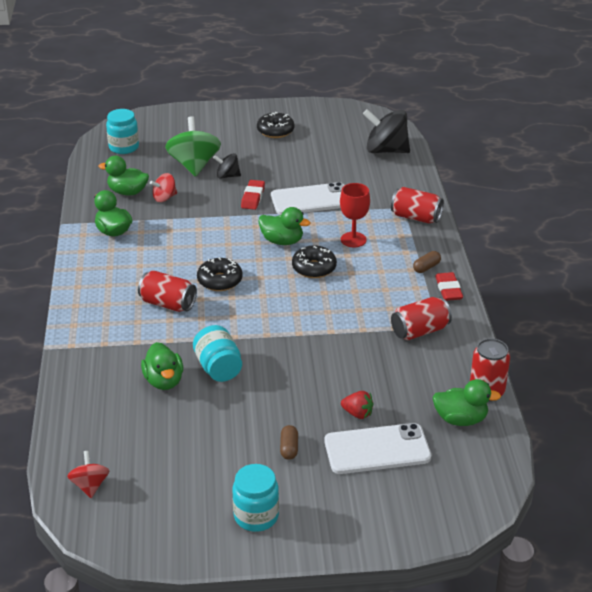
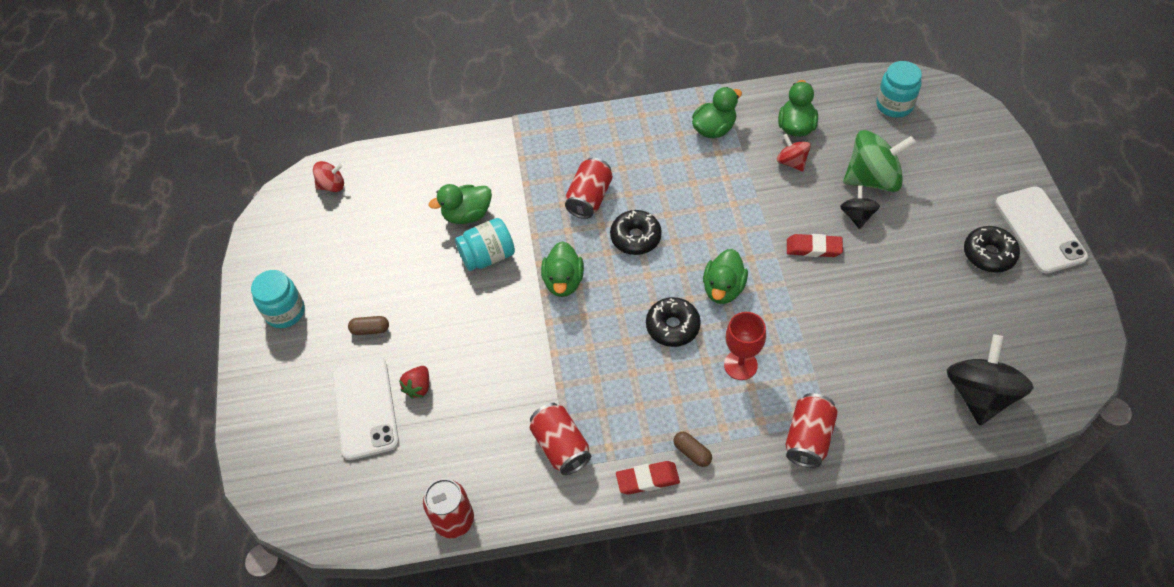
camera: 90 degrees right, 20 degrees up
(311, 200) = (823, 311): white phone -> white phone (1039, 230)
(460, 419) = (408, 490): green duck -> green duck (563, 281)

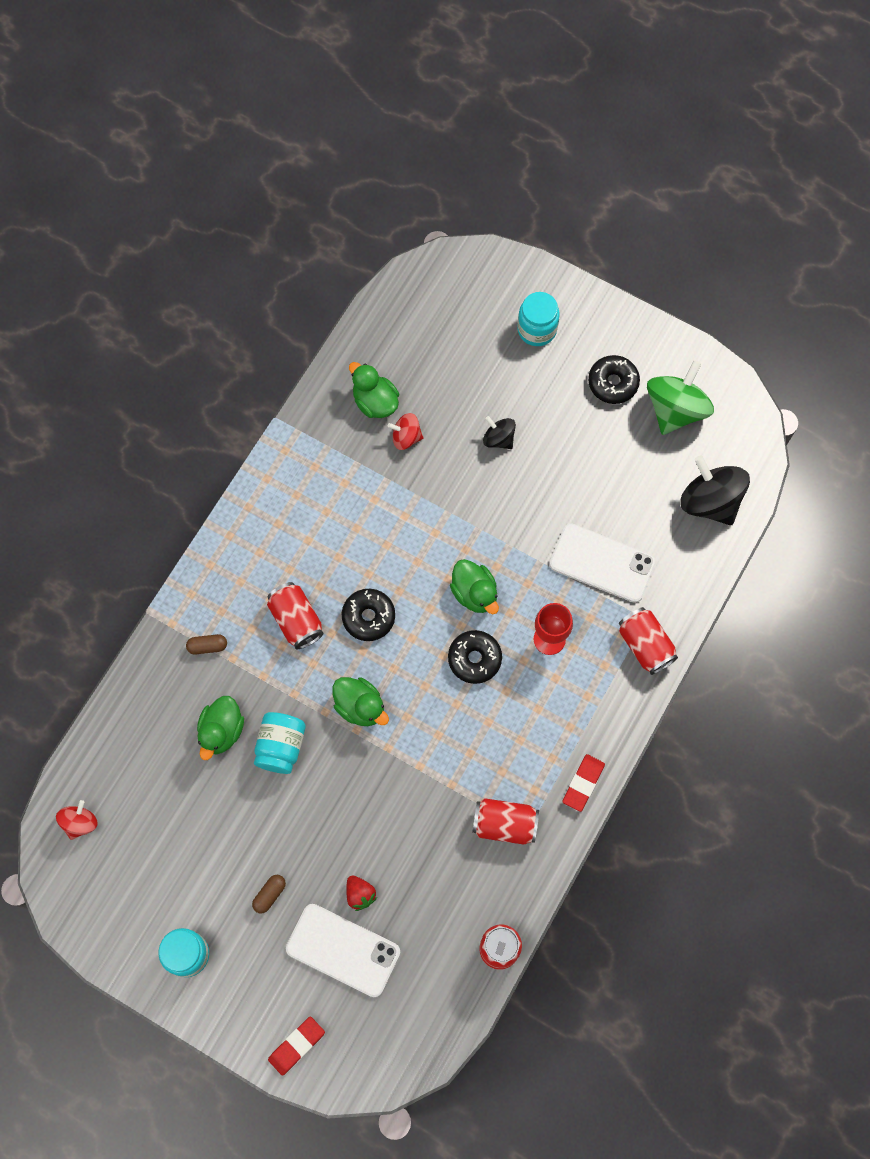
camera: 55 degrees left, 15 degrees up
(692, 452) = (589, 734): brown capsule -> brown capsule (207, 646)
(714, 129) = (317, 464): green duck -> none
(813, 248) = (498, 496): red eraser -> red eraser (296, 1045)
(872, 179) = (476, 395): green spinning top -> green spinning top (675, 409)
(894, 105) = (424, 311): turquoise jar -> turquoise jar (537, 329)
(1039, 230) = (624, 329): white phone -> white phone (602, 563)

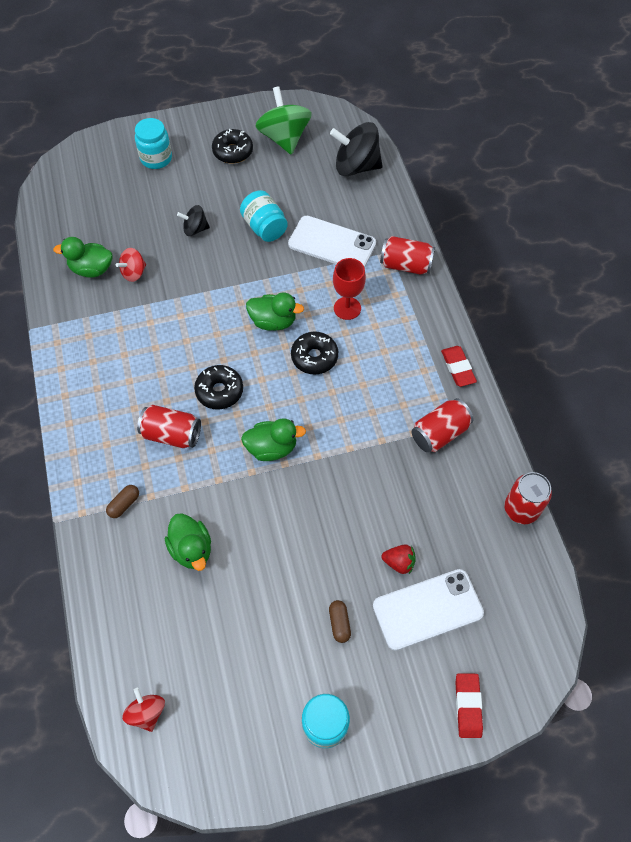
camera: 45 degrees left, 10 degrees down
(281, 746) = (244, 520): turquoise jar -> turquoise jar (264, 227)
(602, 563) = (332, 244): white phone -> white phone turned 45 degrees clockwise

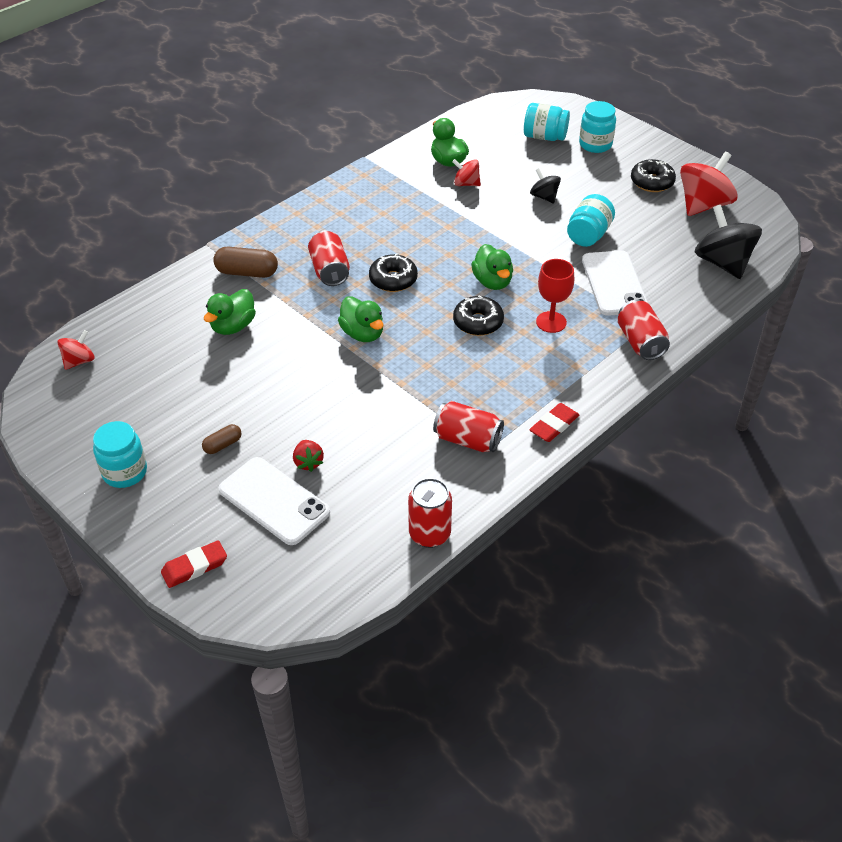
camera: 60 degrees right, 15 degrees down
(116, 185) = (544, 137): none -> turquoise jar
(124, 504) = (247, 272): brown capsule -> brown capsule, size x1.75
(284, 138) = (703, 205): green spinning top -> red spinning top

